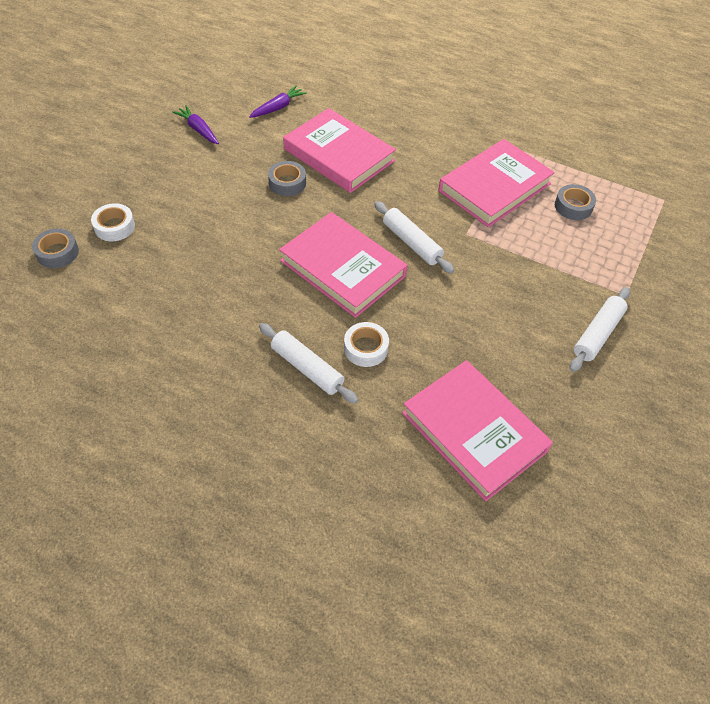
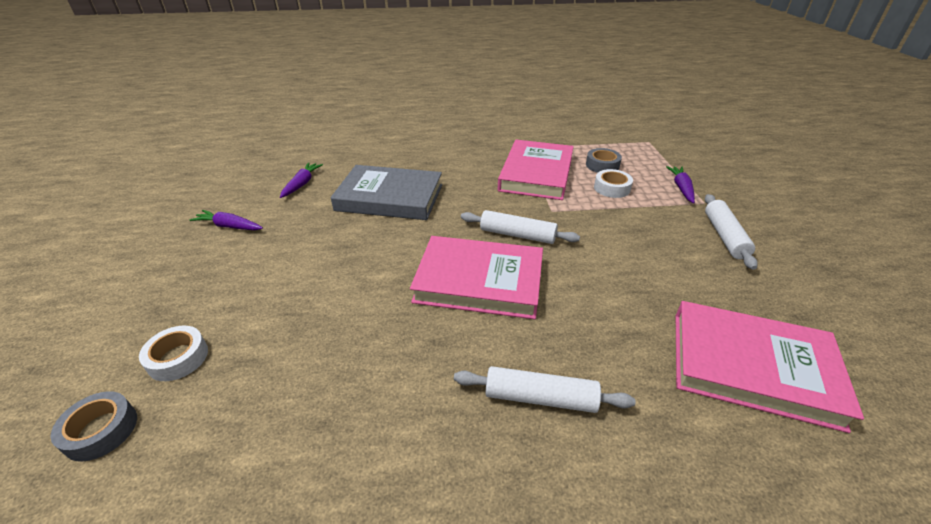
camera: 30 degrees left, 15 degrees down
(287, 183) = (360, 235): grey tape -> none
(339, 155) = (390, 197): pink book -> grey book
(366, 348) = (574, 343): white tape -> white tape (612, 188)
(623, 269) = (681, 188): none -> purple carrot

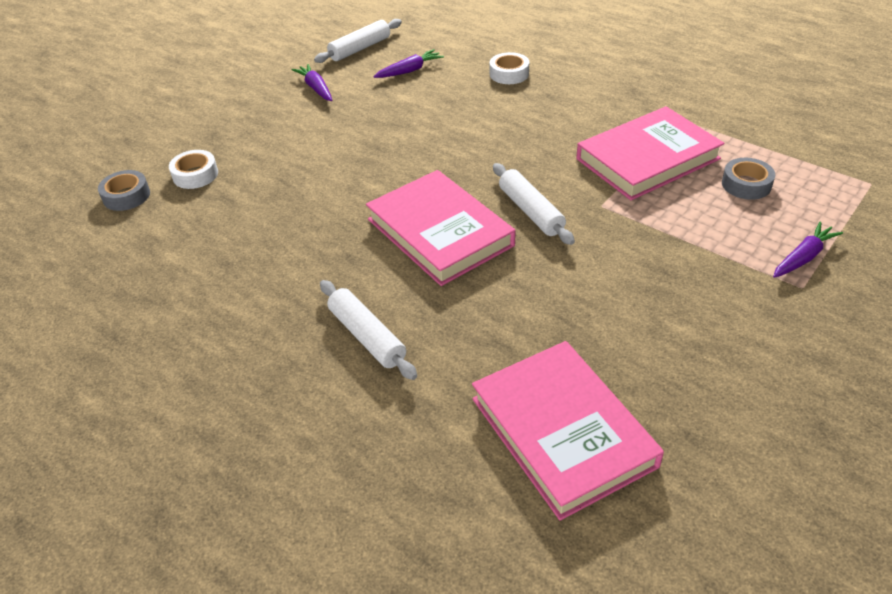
camera: 45 degrees right, 5 degrees up
(390, 197) = (466, 118): grey book -> none
(612, 188) = (711, 215): white tape -> white tape (509, 74)
(725, 236) = (755, 330): white rolling pin -> white rolling pin (360, 49)

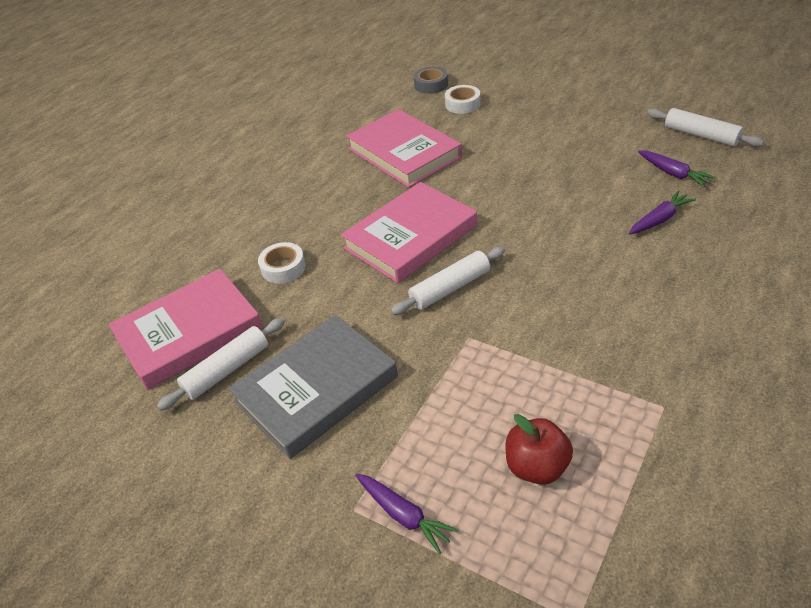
camera: 85 degrees right, 0 degrees up
(316, 88) = (612, 127): purple carrot -> purple carrot (660, 219)
(367, 336) = (289, 222): white rolling pin -> white rolling pin (227, 370)
(509, 74) = (704, 243): white tape -> white tape (283, 268)
(647, 159) = (565, 371): pink book -> pink book (404, 153)
(662, 310) = (316, 389): none -> grey book
(746, 184) = (536, 467): grey tape -> red apple

